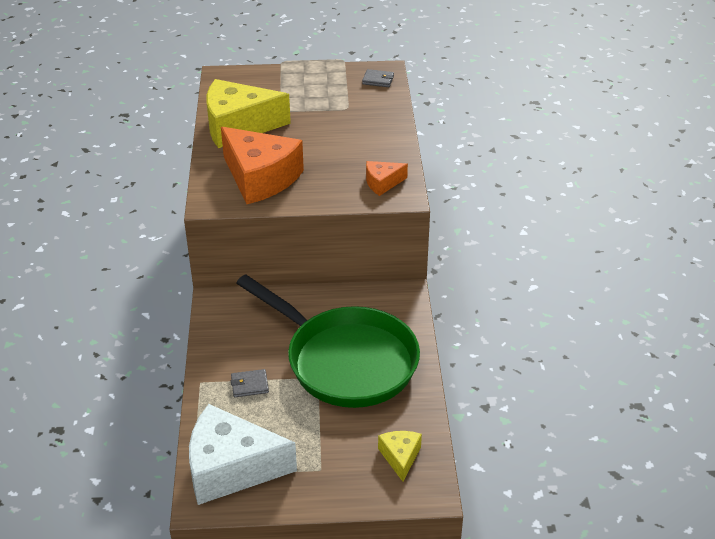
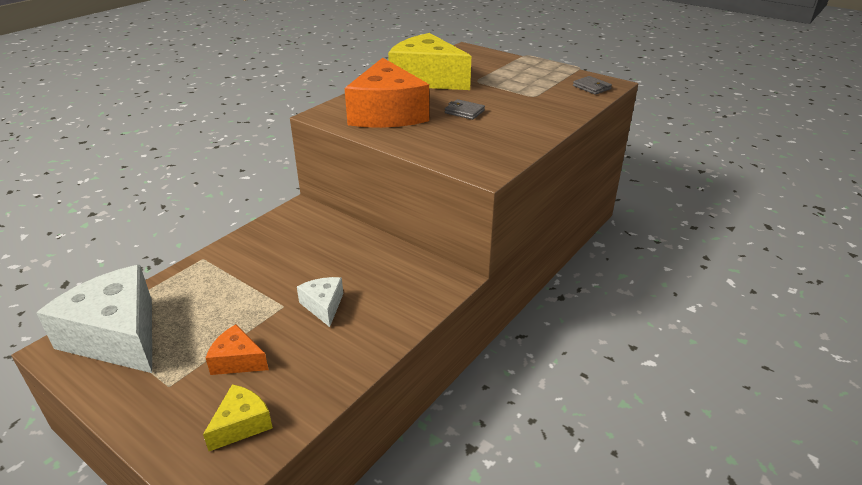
camera: 40 degrees right, 5 degrees down
(249, 385) = (228, 281): grey wallet -> grey wallet (464, 112)
(345, 361) = (323, 306): green pan -> white cheese
(382, 183) = (482, 154): orange cheese -> orange cheese (237, 361)

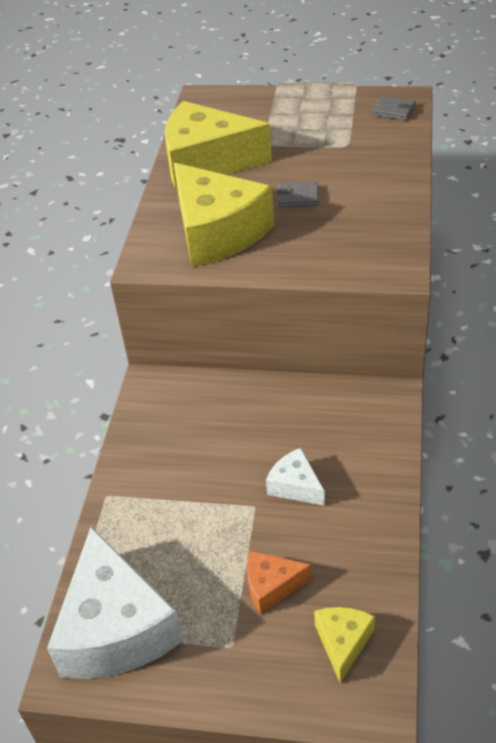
camera: 25 degrees left, 10 degrees up
(117, 336) = (116, 628): white cheese -> white cheese turned 120 degrees counterclockwise
(387, 113) = (217, 232): orange cheese -> yellow cheese

